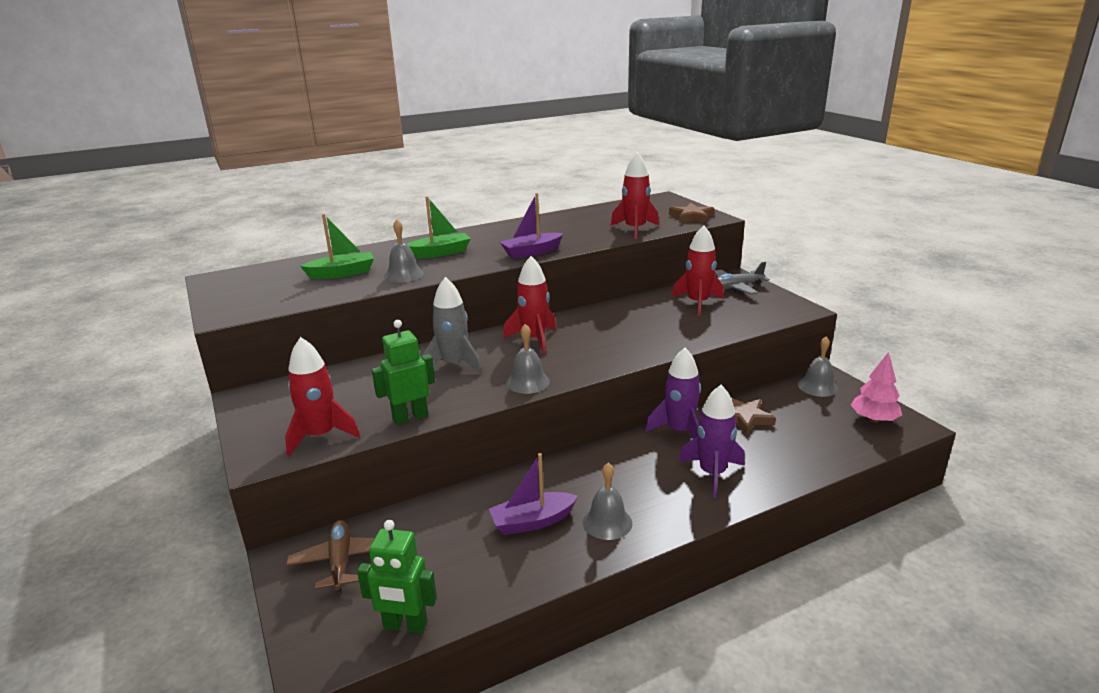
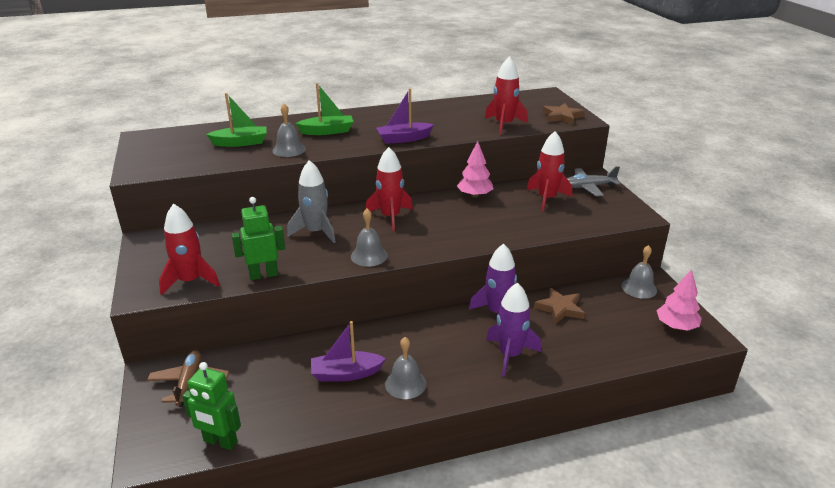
camera: 10 degrees right, 5 degrees up
(618, 308) = (474, 195): none -> pink tree

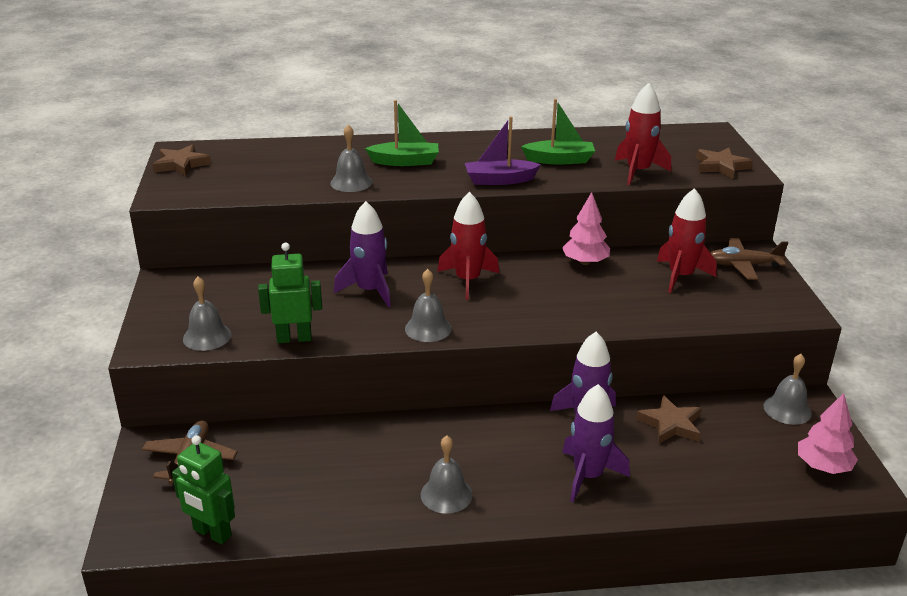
camera: 10 degrees right, 0 degrees up
(146, 147) = (181, 164): none -> brown star
(190, 281) = (207, 336): red rocket -> grey bell
(241, 143) = (294, 168): green boat -> green boat (559, 160)
(316, 232) = (369, 291): grey rocket -> purple rocket
(346, 374) = (376, 472): purple boat -> none
(588, 187) = (743, 265): grey plane -> brown plane

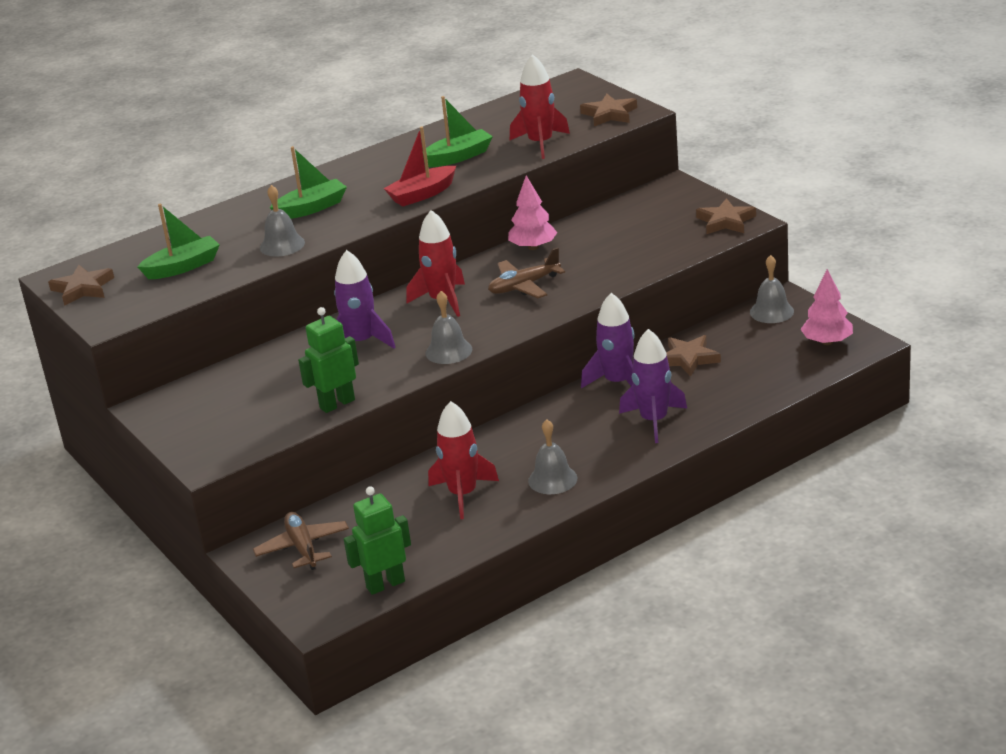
camera: 25 degrees left, 0 degrees up
(207, 336) = (253, 433): grey bell -> none
(212, 533) = (385, 584): green robot -> green robot turned 150 degrees clockwise
(264, 173) = (183, 267): none -> green boat
(499, 180) = (422, 194): purple boat -> red boat
(680, 276) = (627, 229): red rocket -> red rocket (463, 494)
(743, 265) = (672, 201): brown plane -> brown plane (524, 286)
(780, 303) = (726, 221): none -> brown star

